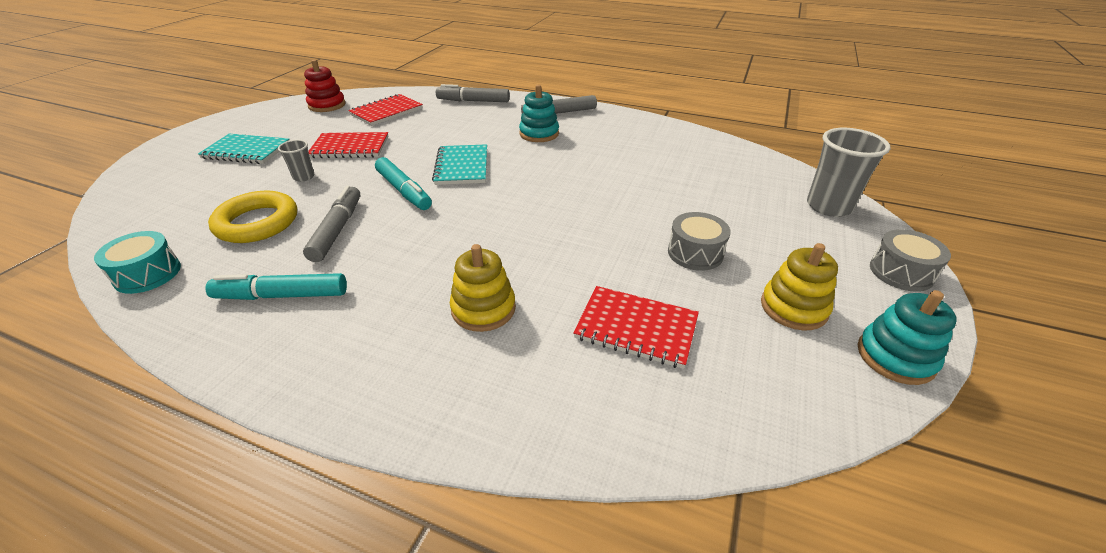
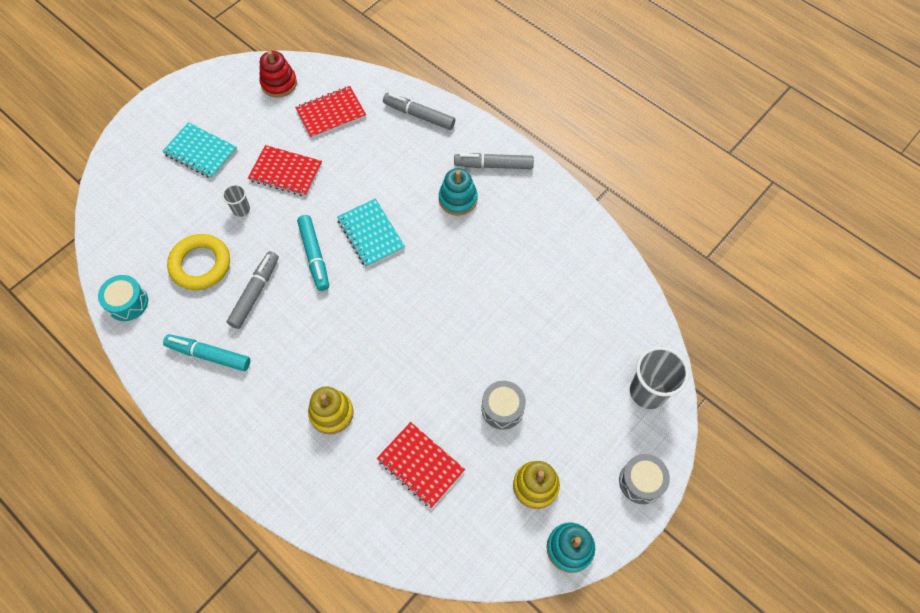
camera: 20 degrees right, 25 degrees up
(462, 166) = (371, 234): turquoise notebook -> turquoise notebook turned 45 degrees counterclockwise

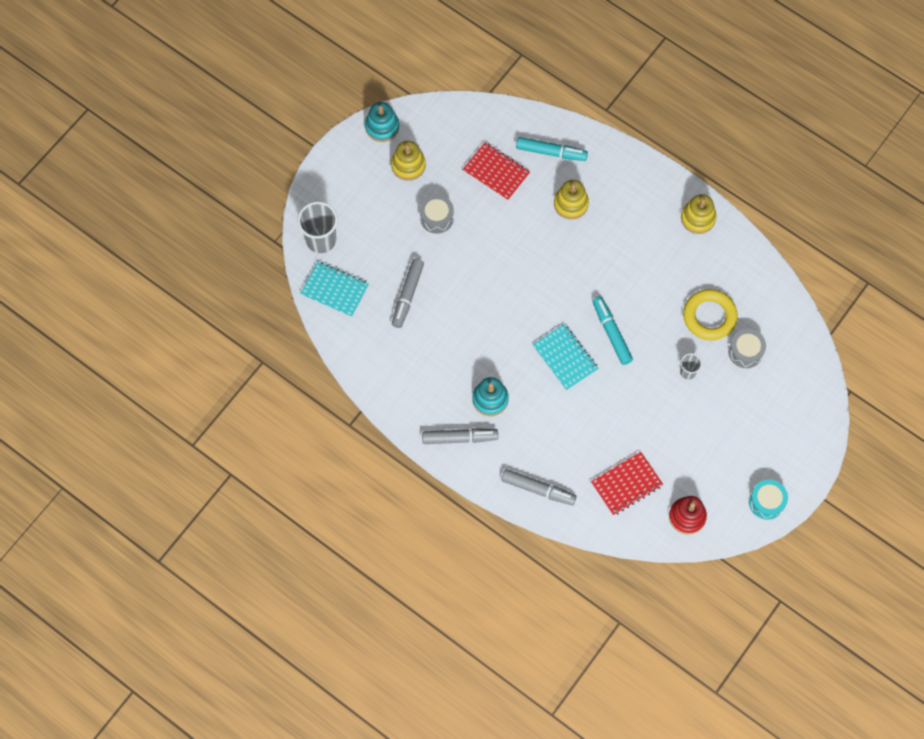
camera: 175 degrees right, 5 degrees up
(127, 303) = (761, 278): turquoise drum -> turquoise drum (766, 502)
(179, 381) = (698, 218): none -> yellow stacking toy
(200, 152) = (743, 429): turquoise notebook -> turquoise notebook (335, 290)
(209, 355) = (679, 240): turquoise marker -> turquoise marker (551, 152)
(255, 293) = (655, 295): grey marker -> grey marker (407, 295)
(285, 172) = (656, 414): red notebook -> none
(641, 481) = (329, 174): grey drum -> grey drum (745, 352)

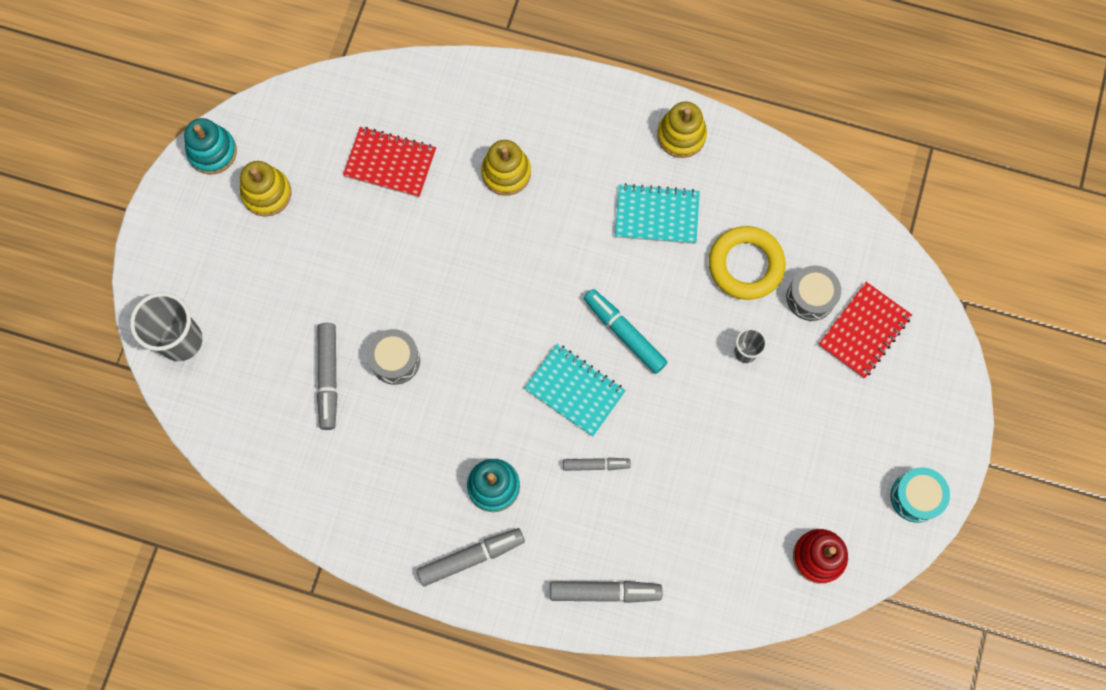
camera: 20 degrees left, 5 degrees up
(335, 290) = (224, 405): turquoise notebook -> turquoise notebook (656, 215)
(437, 218) = (331, 254): grey drum -> grey drum (395, 360)
(551, 152) = (454, 111): turquoise marker -> none
(562, 409) = (596, 465): none -> grey marker
(626, 484) = (721, 540): red notebook -> red notebook (864, 331)

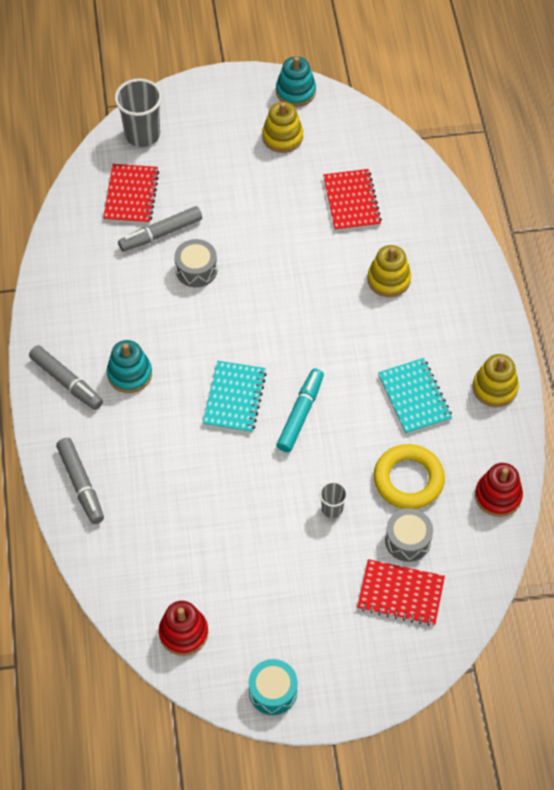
camera: 65 degrees right, 15 degrees down
(259, 388) = (131, 195): none -> red notebook
(596, 465) = (181, 437): grey marker -> none
(800, 192) = (498, 496): none -> red stacking toy

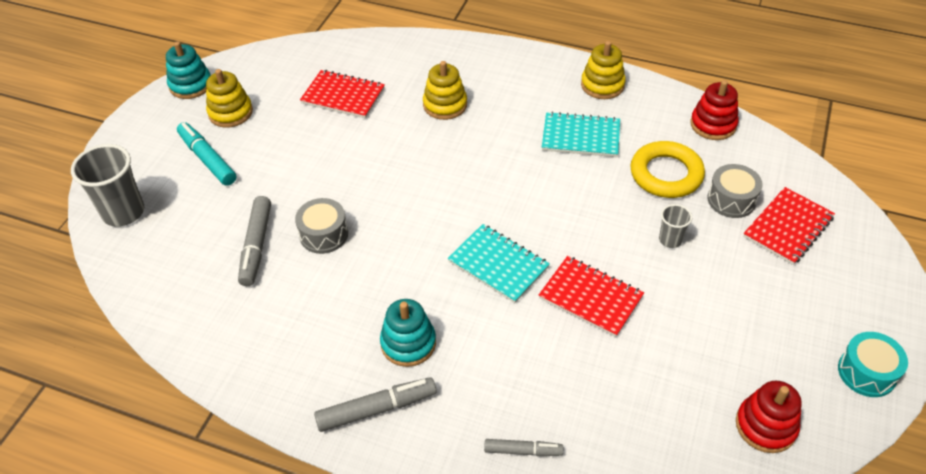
camera: 60 degrees left, 10 degrees down
(81, 484) = (523, 451): grey marker -> grey marker, size x0.62
(131, 195) = (188, 251): red notebook -> red notebook (590, 297)
(300, 414) = (549, 221): turquoise marker -> turquoise marker (207, 159)

